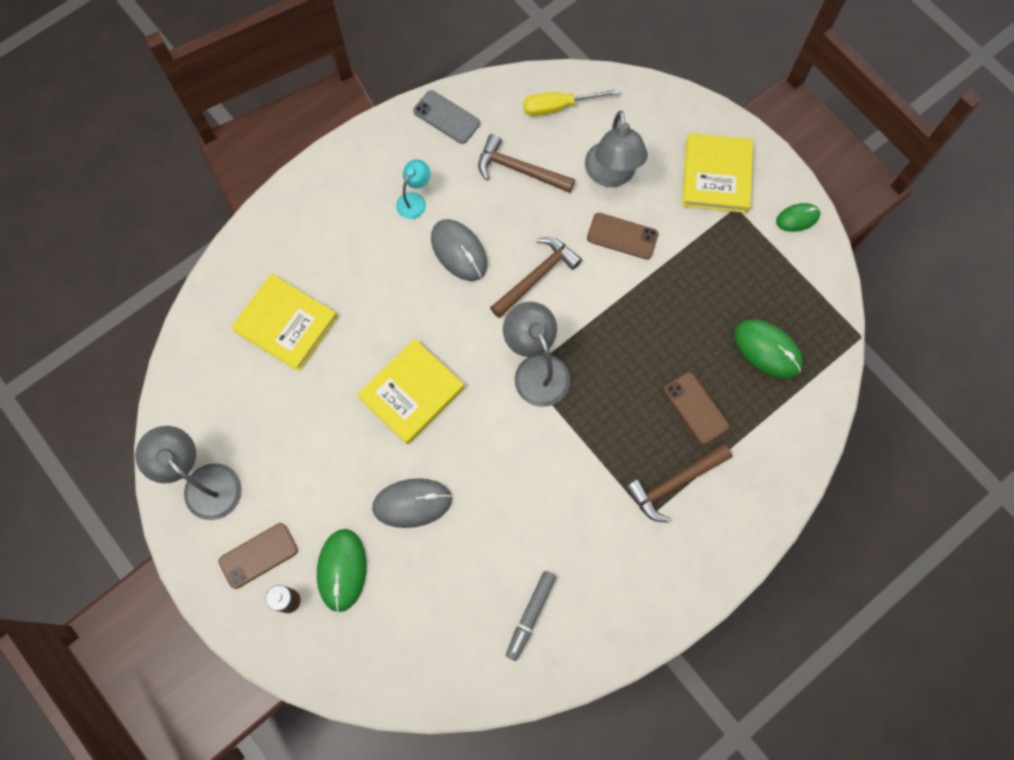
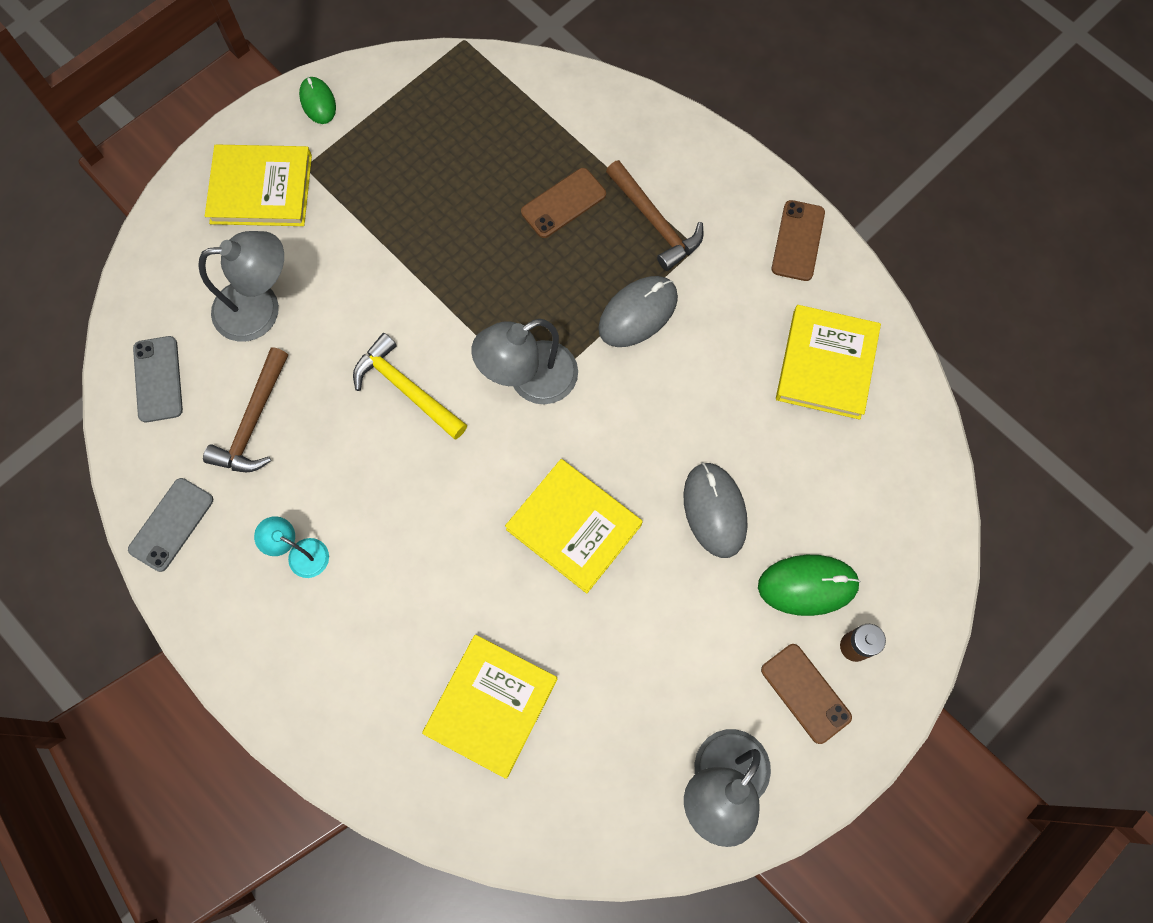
camera: 95 degrees left, 0 degrees up
(459, 251) = (374, 488): grey mouse -> grey mouse (638, 313)
(530, 615) = (826, 364): grey marker -> yellow book
(536, 276) = (406, 389): brown hammer -> yellow hammer
(558, 107) = (158, 379): yellow screwdriver -> grey phone
(622, 236) = (347, 292): brown phone -> brown phone (798, 241)
(767, 349) = (486, 131): green mouse -> none

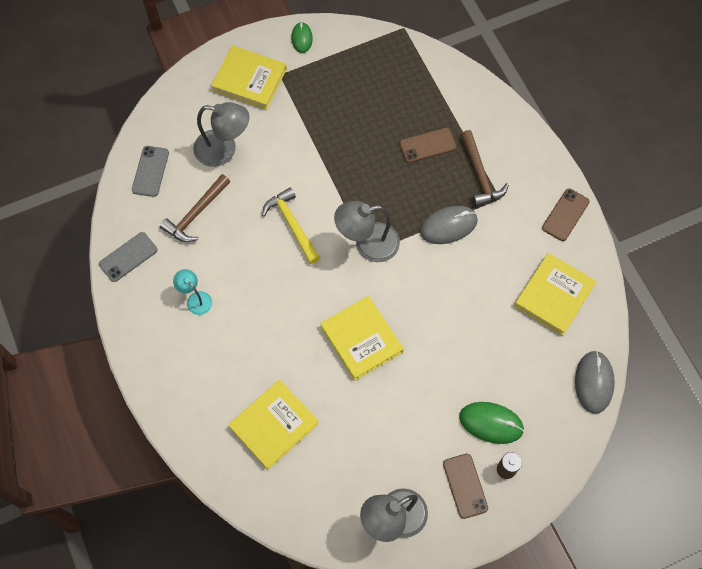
camera: 20 degrees right, 5 degrees down
(714, 510) = (451, 359): grey mouse -> grey mouse (594, 382)

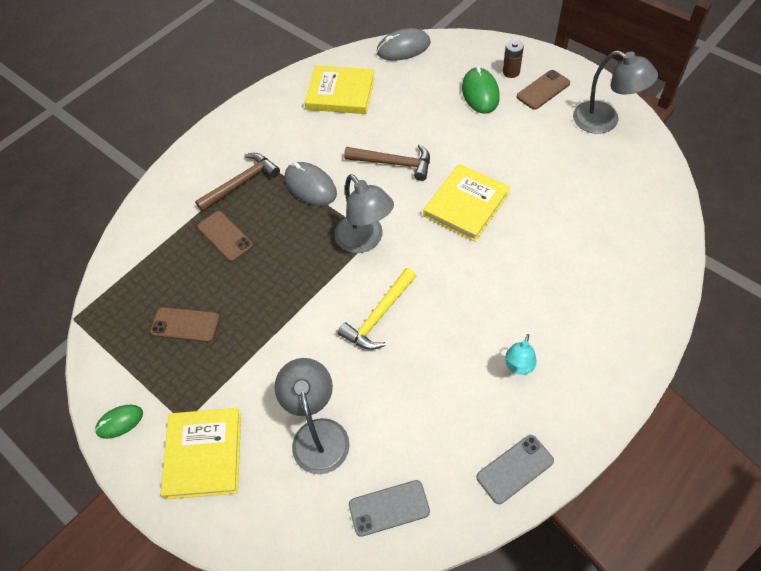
camera: 110 degrees left, 10 degrees down
(128, 257) = (515, 469): grey phone -> grey phone turned 60 degrees counterclockwise
(196, 214) = (418, 421): brown hammer -> brown hammer (393, 163)
(274, 425) = (595, 235): yellow book -> none
(565, 215) = (256, 111): brown phone -> brown phone (185, 325)

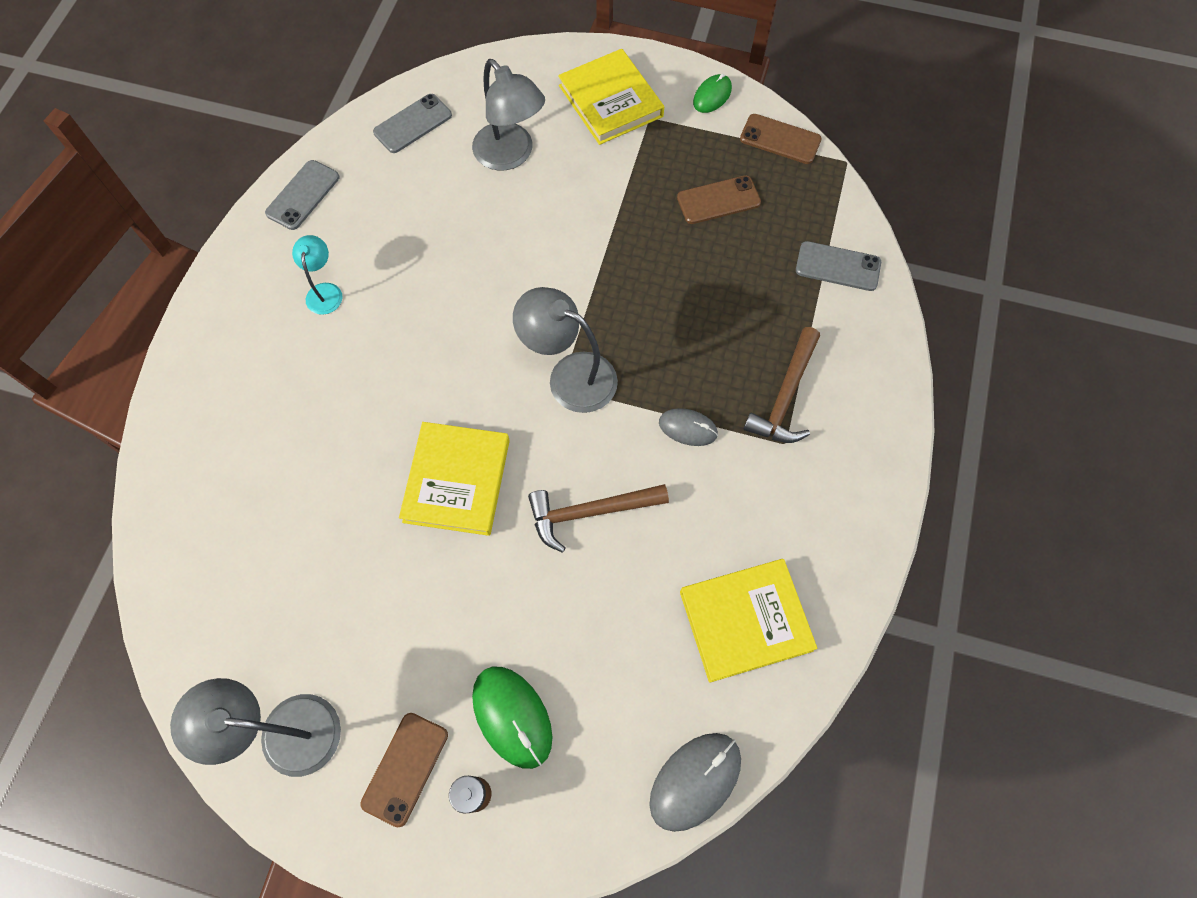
camera: 150 degrees right, 10 degrees up
(146, 246) = (838, 266): none -> grey phone
(225, 236) = (751, 314): brown phone -> brown phone (780, 139)
(310, 186) = (688, 428): grey mouse -> grey mouse, size x0.63
(379, 316) = (505, 289): yellow hammer -> none

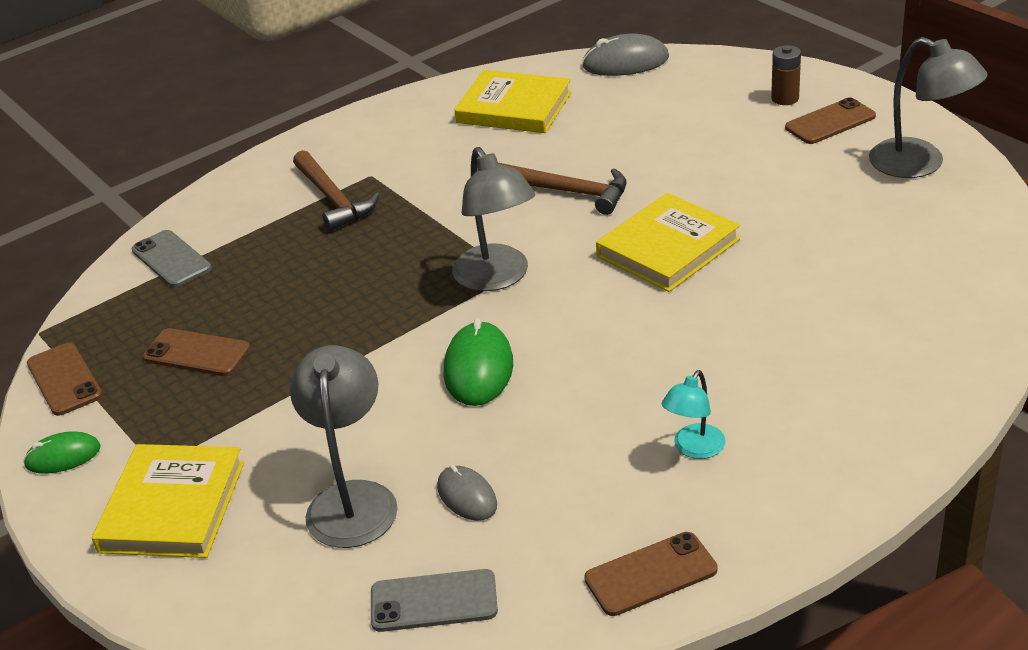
camera: 140 degrees left, 30 degrees down
(303, 195) = (651, 574): grey phone -> brown phone
(512, 716) = (729, 120): green mouse -> green mouse (478, 368)
(688, 428) = (435, 209): grey mouse -> grey mouse (467, 496)
(785, 396) = (333, 199): brown hammer -> brown hammer turned 90 degrees clockwise

